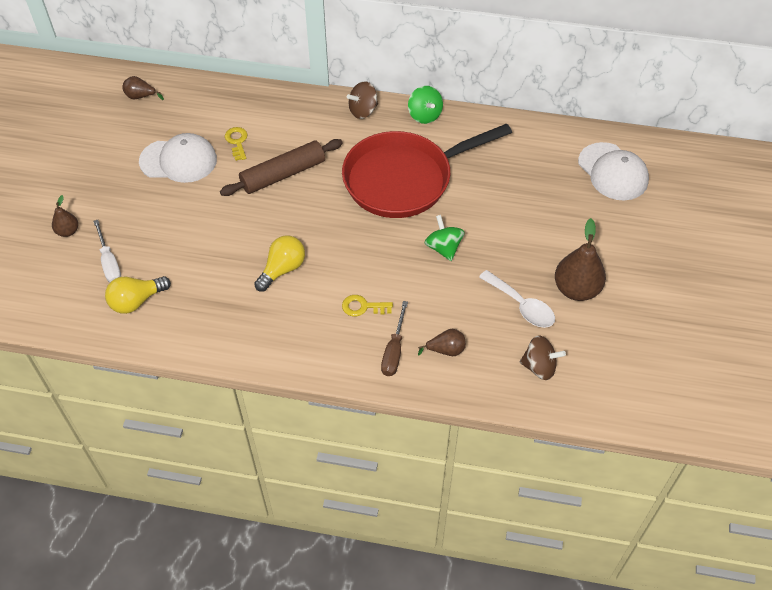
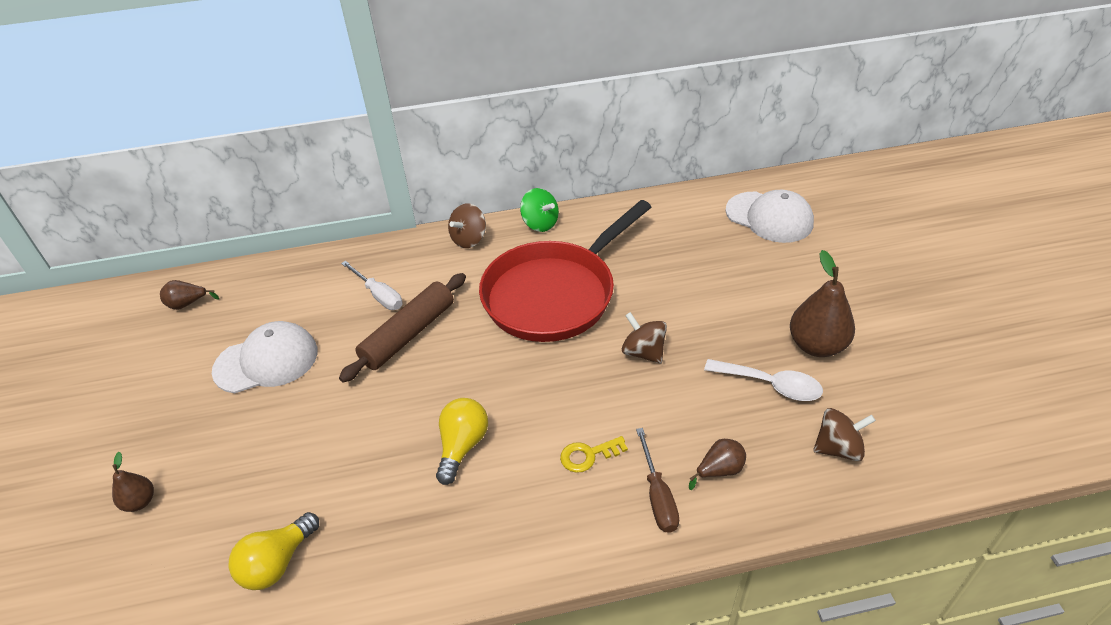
camera: 20 degrees left, 10 degrees down
(109, 262) = (217, 523): white screwdriver -> white screwdriver (379, 295)
(237, 142) = (333, 316): yellow key -> none
(443, 248) = (643, 352): green spinning top -> brown spinning top

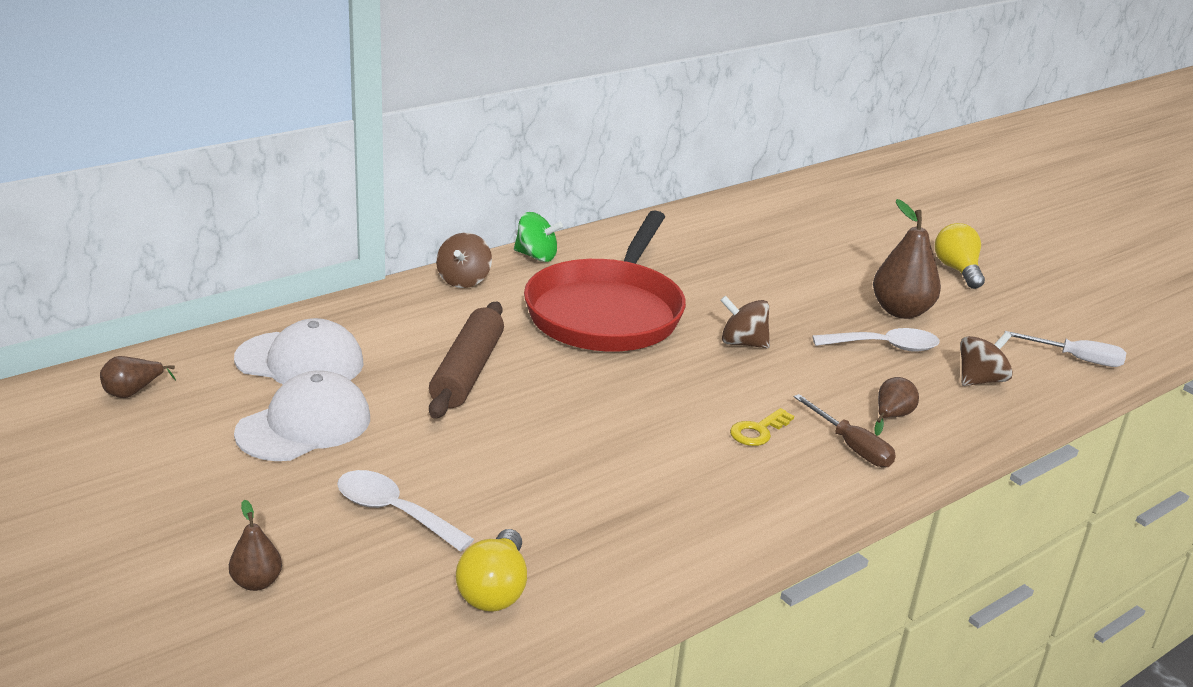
camera: 30 degrees left, 15 degrees down
(265, 462) = (393, 512): none -> white spoon
(379, 295) = (397, 344): white screwdriver -> white screwdriver (1076, 359)
(462, 446) = (619, 451): yellow light bulb -> yellow light bulb (957, 270)
(769, 217) = (775, 222): white cap -> white cap (300, 361)

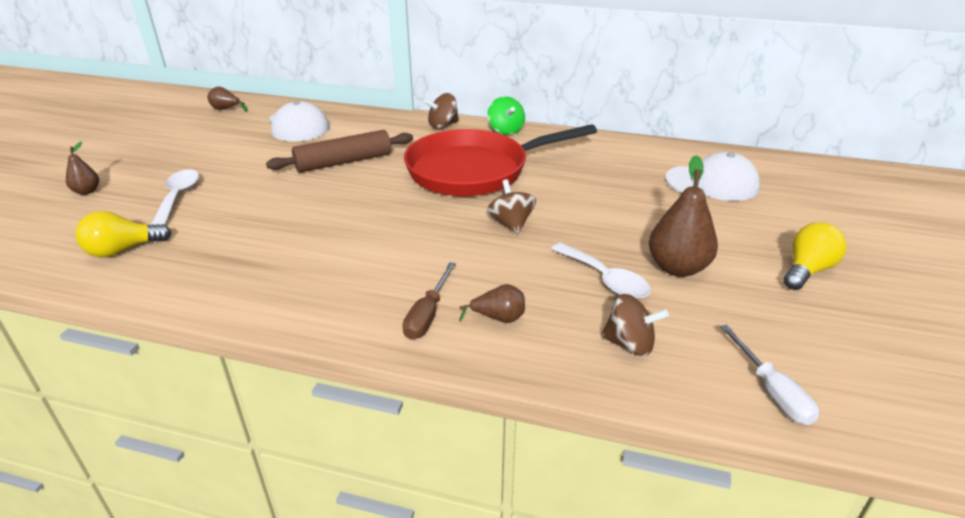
camera: 55 degrees right, 5 degrees up
(304, 425) = (238, 148): white cap -> white cap (712, 183)
(758, 431) = (398, 270): yellow key -> none

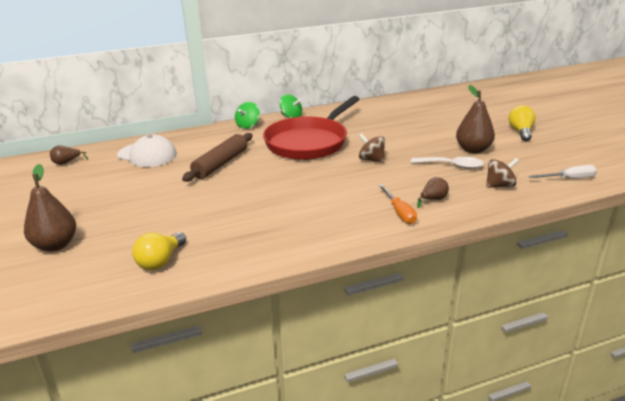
camera: 35 degrees left, 5 degrees down
(87, 191) = (55, 245): brown pear -> brown pear, size x1.87
(178, 197) = (140, 221): white spoon -> none
(427, 315) = (399, 212): brown screwdriver -> orange screwdriver
(442, 125) = (248, 125): brown spinning top -> green spinning top
(712, 183) = (434, 110): white cap -> none
(771, 391) = (569, 179): white screwdriver -> white screwdriver turned 45 degrees counterclockwise

